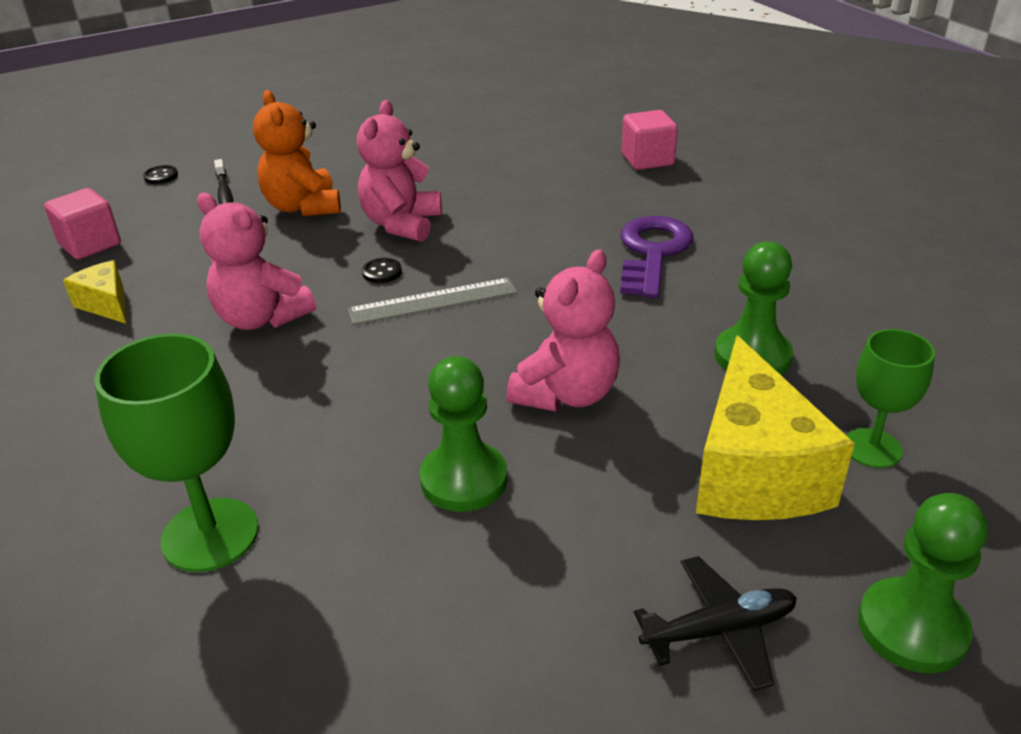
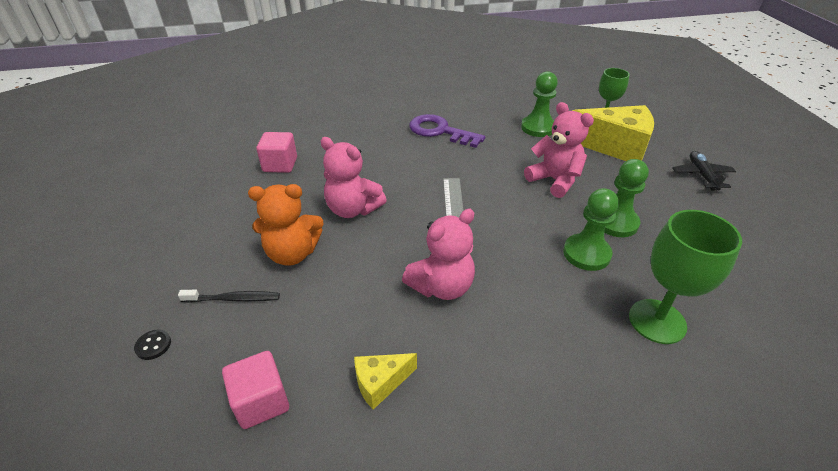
camera: 75 degrees left, 5 degrees up
(382, 272) = (410, 225): black button -> none
(647, 160) = (340, 111): pink cube -> pink cube (280, 164)
(912, 628) = (694, 139): green pawn -> green pawn (586, 254)

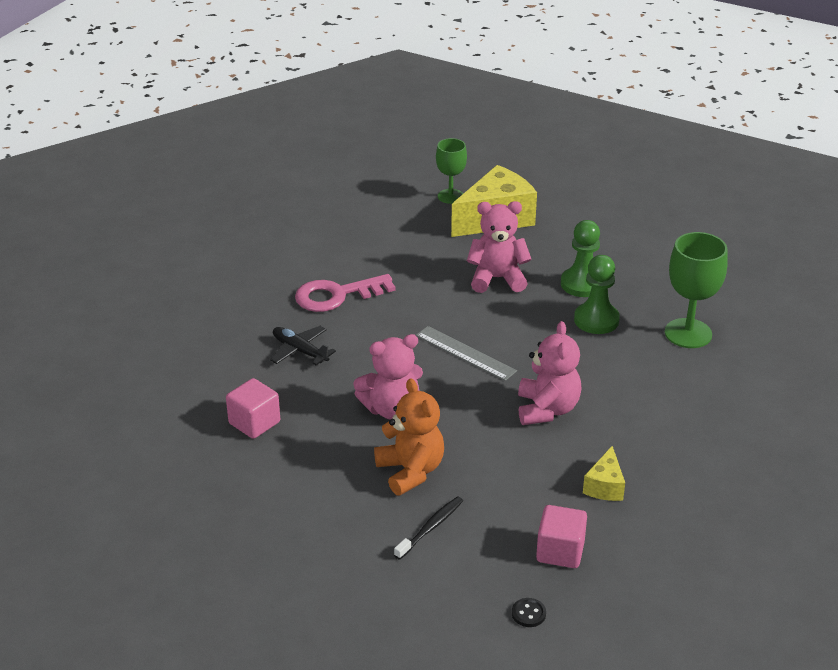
camera: 50 degrees left, 5 degrees down
(153, 345) = (436, 592): black button -> black button (528, 614)
(292, 253) = (410, 471): orange teddy bear -> orange teddy bear turned 60 degrees counterclockwise
(440, 131) = (336, 295): purple key -> pink key
(538, 128) = (412, 238): green pawn -> none
(701, 175) = (584, 206): black plane -> black plane (300, 351)

